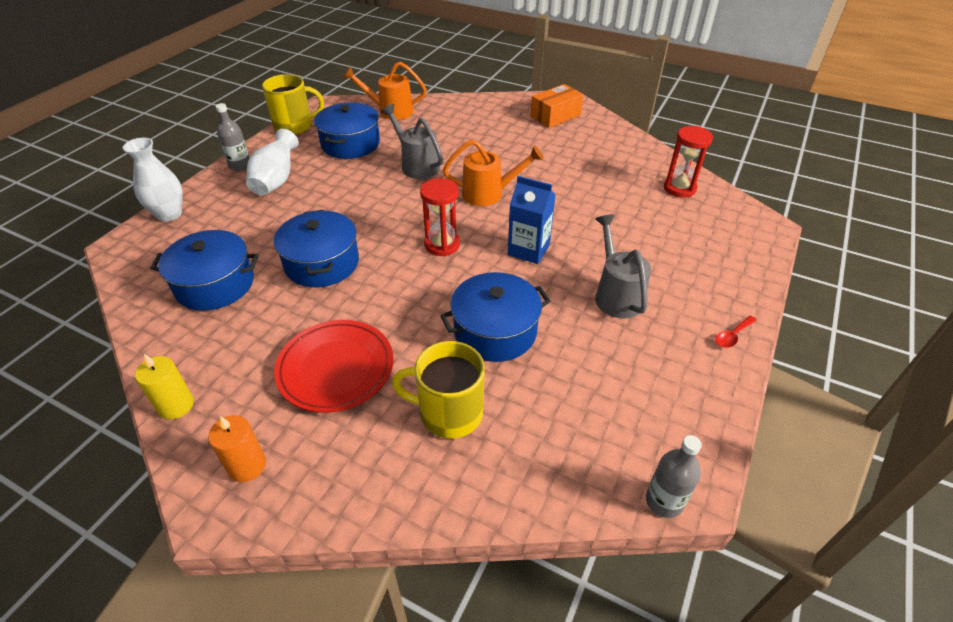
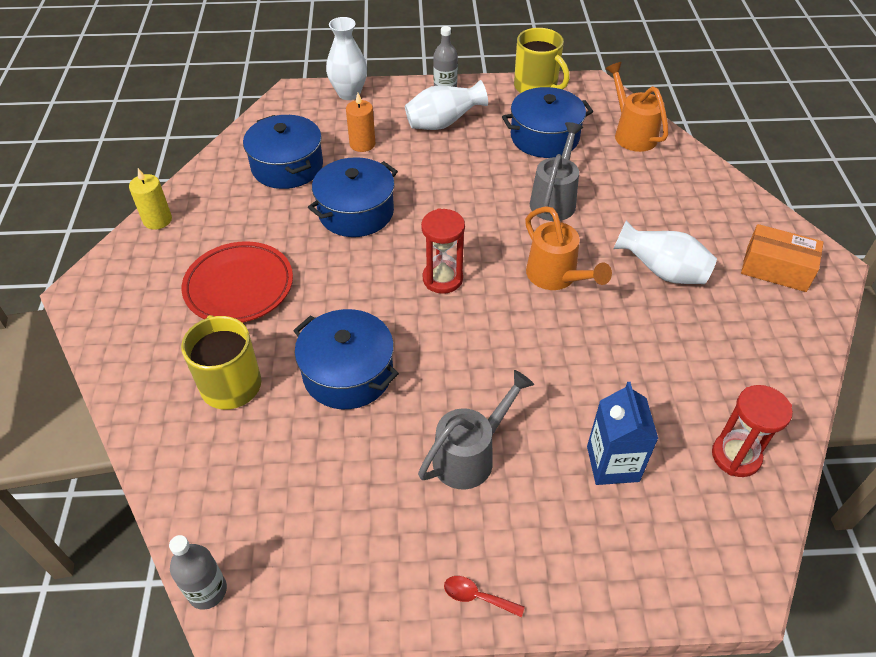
camera: 60 degrees right, 5 degrees up
(247, 465) = (123, 288): orange candle -> orange candle (362, 144)
(522, 152) = (662, 272): none -> white vase
(528, 250) = (487, 350): blue carton -> blue carton (612, 463)

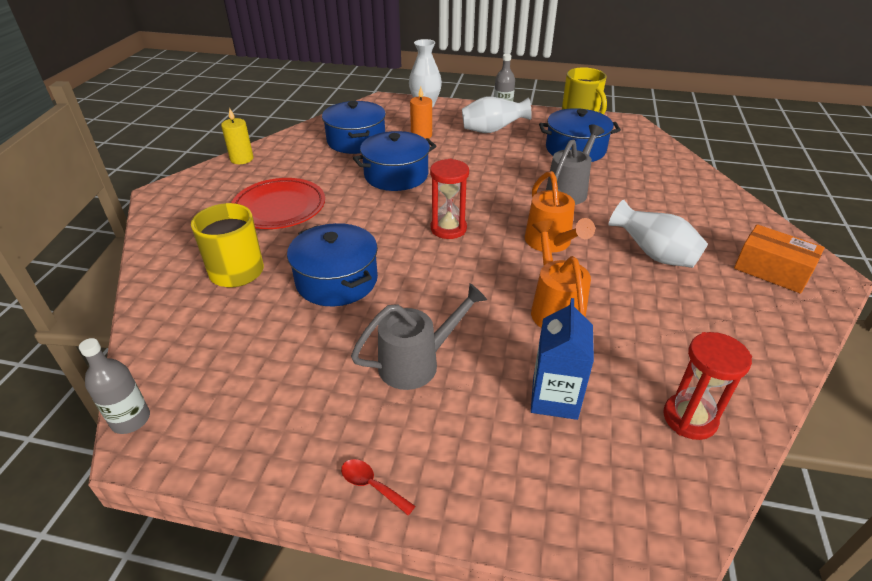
camera: 15 degrees right, 10 degrees down
(631, 133) = (655, 156): orange watering can -> orange watering can (554, 308)

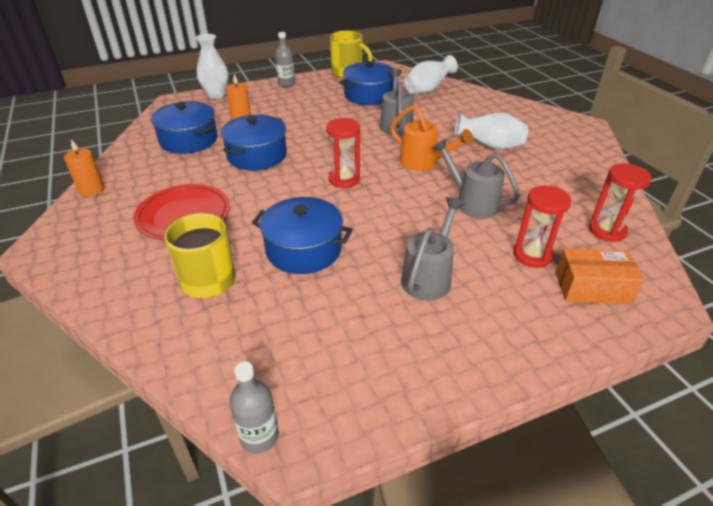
camera: 35 degrees left, 0 degrees up
(242, 159) = (92, 190): yellow candle -> orange candle
(372, 485) = (493, 366): red spoon -> none
(492, 131) = (294, 99): white vase -> white vase (427, 90)
(554, 308) = (471, 202): orange watering can -> grey watering can
(554, 398) = (532, 255): blue carton -> red hourglass
(771, 270) = (557, 132): orange box -> orange box (592, 288)

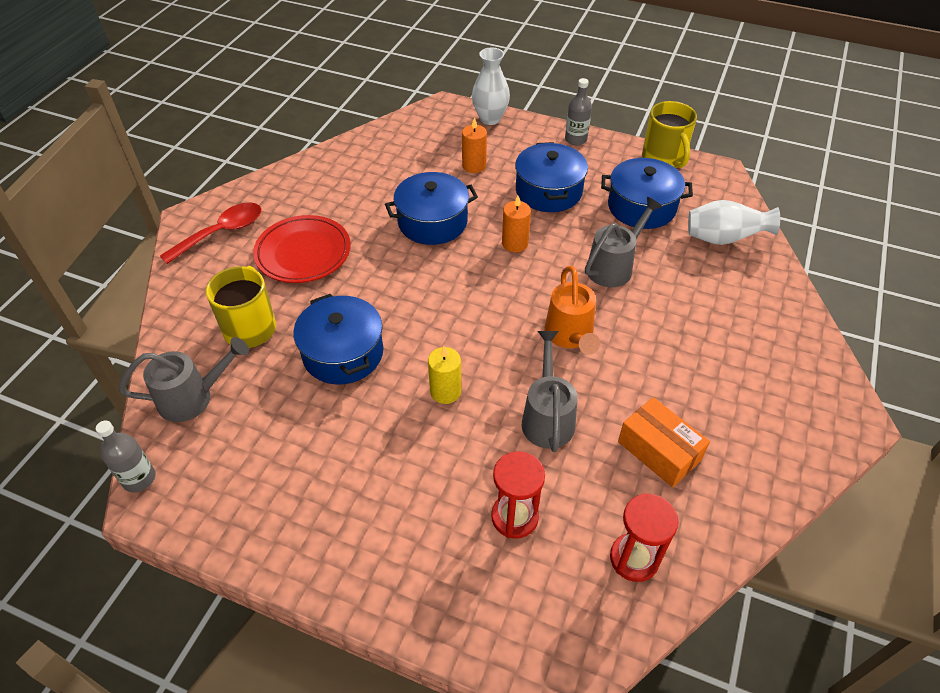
camera: 45 degrees right, 10 degrees up
(87, 242) = (221, 233): none -> red spoon
(92, 190) = (275, 180): orange candle -> orange candle (515, 243)
(188, 140) = (400, 166): blue pot -> blue pot (548, 191)
(344, 179) = (469, 303): red hourglass -> none
(400, 226) = (445, 391): none -> yellow candle
(429, 276) = (398, 459): grey watering can -> grey watering can (193, 397)
(490, 146) = (674, 366): white vase -> none
(592, 288) = (516, 595): orange box -> orange box (659, 451)

